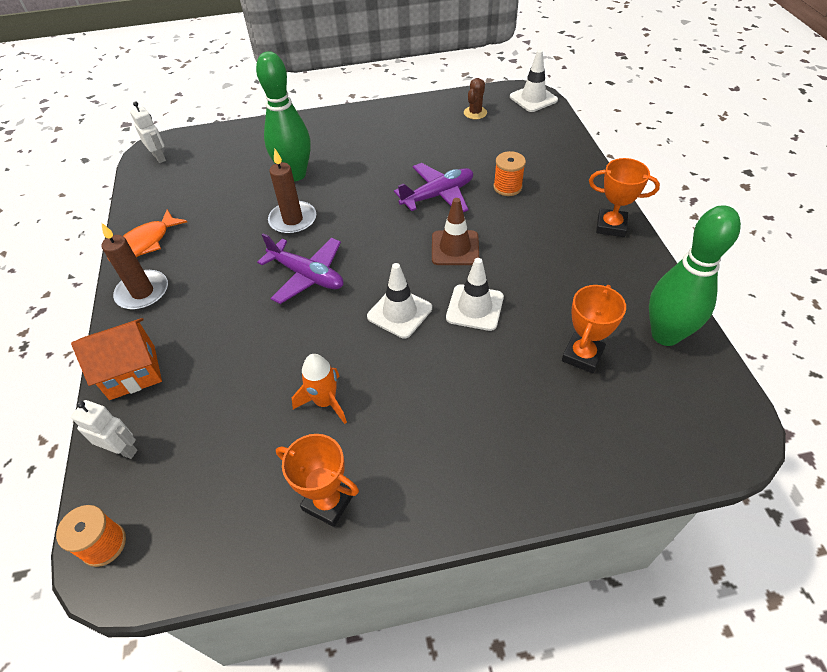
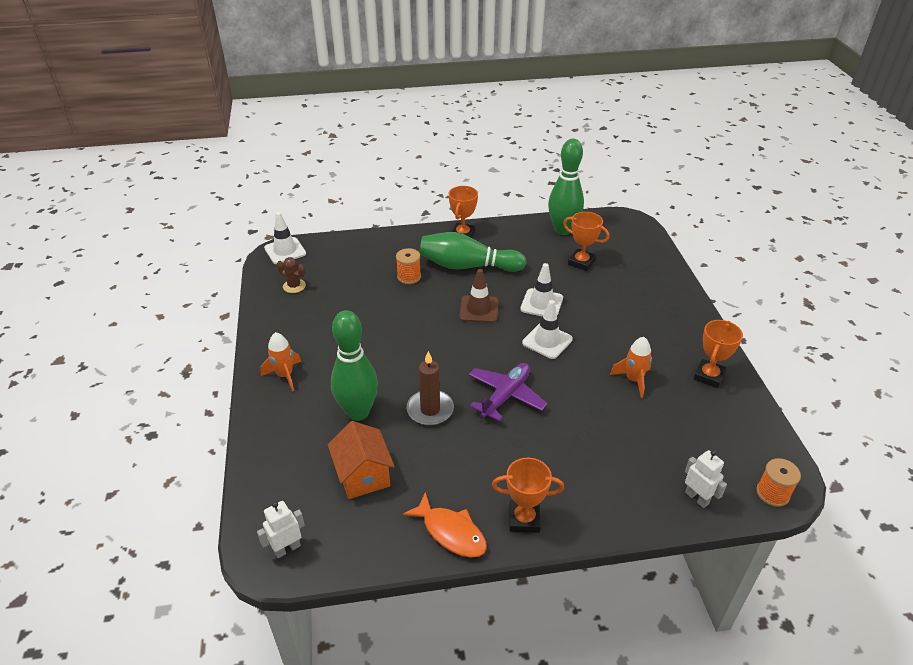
camera: 90 degrees left, 10 degrees down
(123, 449) = (697, 498): white robot -> white robot turned 120 degrees clockwise
(132, 372) = (621, 507): orange house -> orange house (363, 475)
(143, 292) = (524, 519): brown candle -> orange trophy
(345, 127) = (285, 375): none -> orange rocket
(438, 195) = (412, 315): purple plane -> none
(541, 234) = (468, 266): none -> green bowling pin

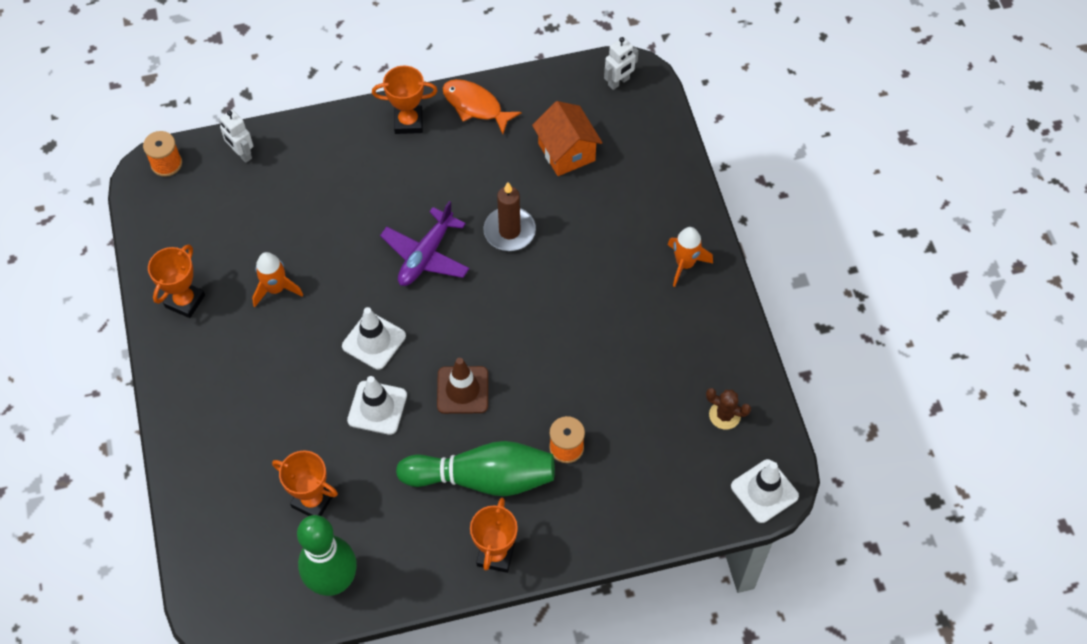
camera: 175 degrees right, 20 degrees up
(358, 412) = (588, 222): green bowling pin -> none

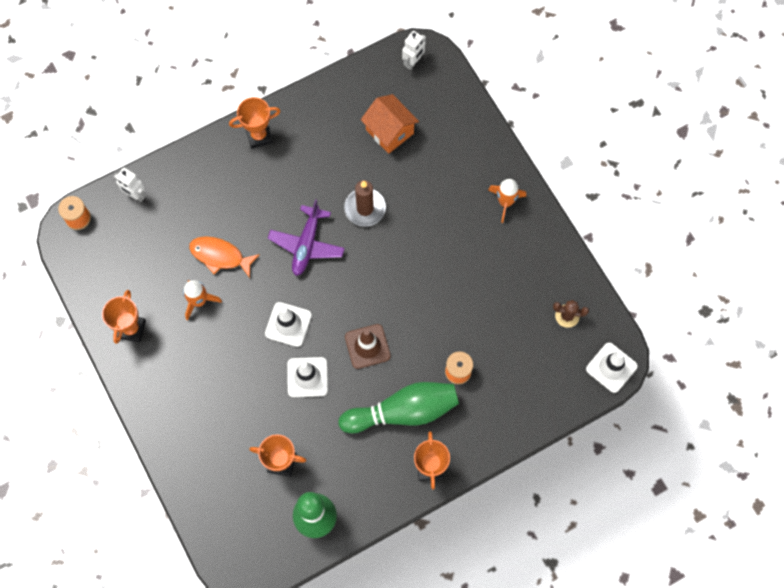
camera: 15 degrees left, 10 degrees up
(475, 106) = (307, 109): orange fish -> orange fish (220, 256)

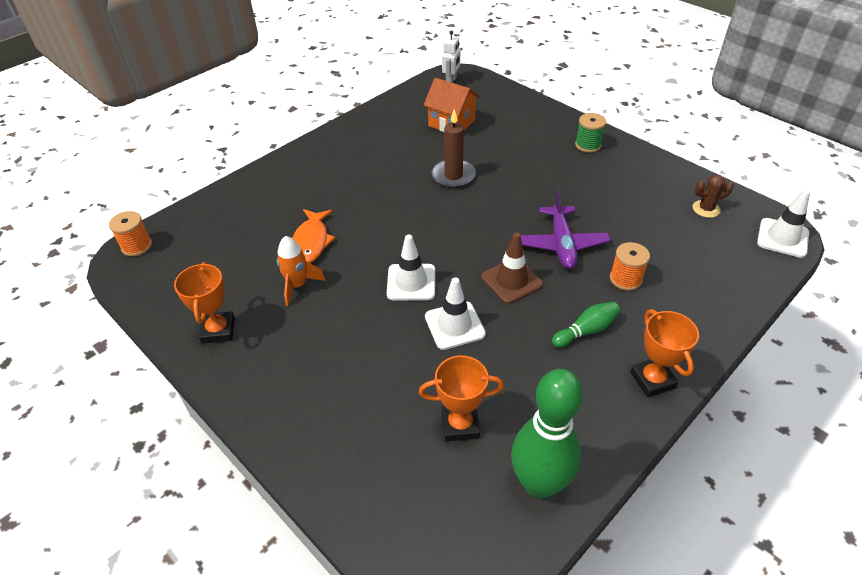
camera: 15 degrees left, 25 degrees down
(135, 195) = (202, 215): white robot -> none
(220, 256) = (311, 242): orange fish -> orange fish turned 90 degrees counterclockwise
(259, 136) = (324, 149): orange trophy -> none
(307, 244) = (404, 213): purple plane -> purple plane (561, 244)
(403, 411) = (586, 331): green bowling pin -> green bowling pin, size x0.50
(505, 202) = (588, 145): orange rocket -> green spool

